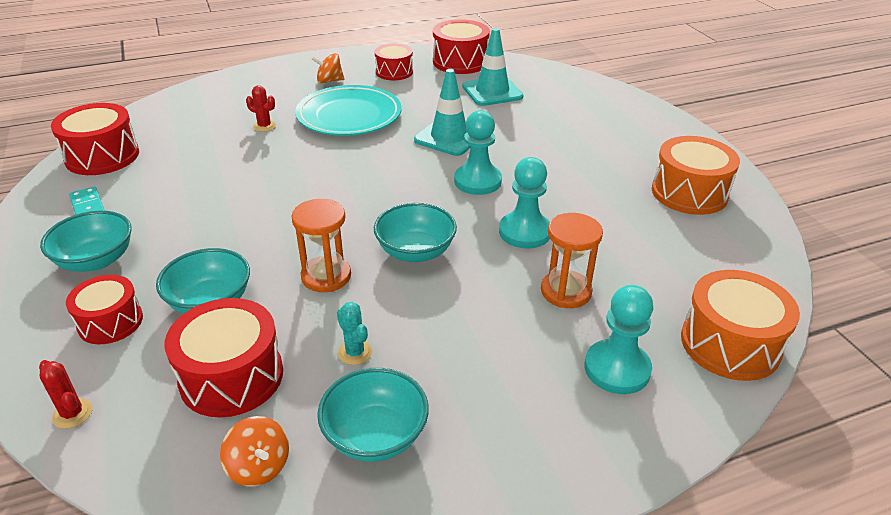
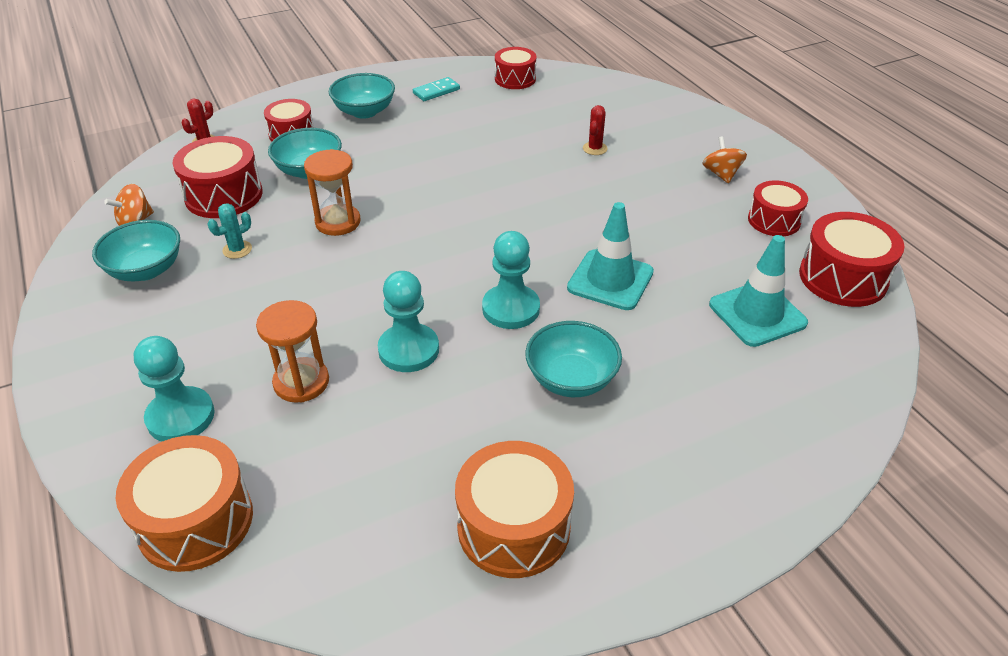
camera: 85 degrees right, 5 degrees up
(102, 156) = (515, 79): red drum -> red drum, size x0.65
(349, 116) = (638, 199): turquoise plate -> none
(415, 251) = (373, 271): turquoise bowl -> turquoise bowl (571, 379)

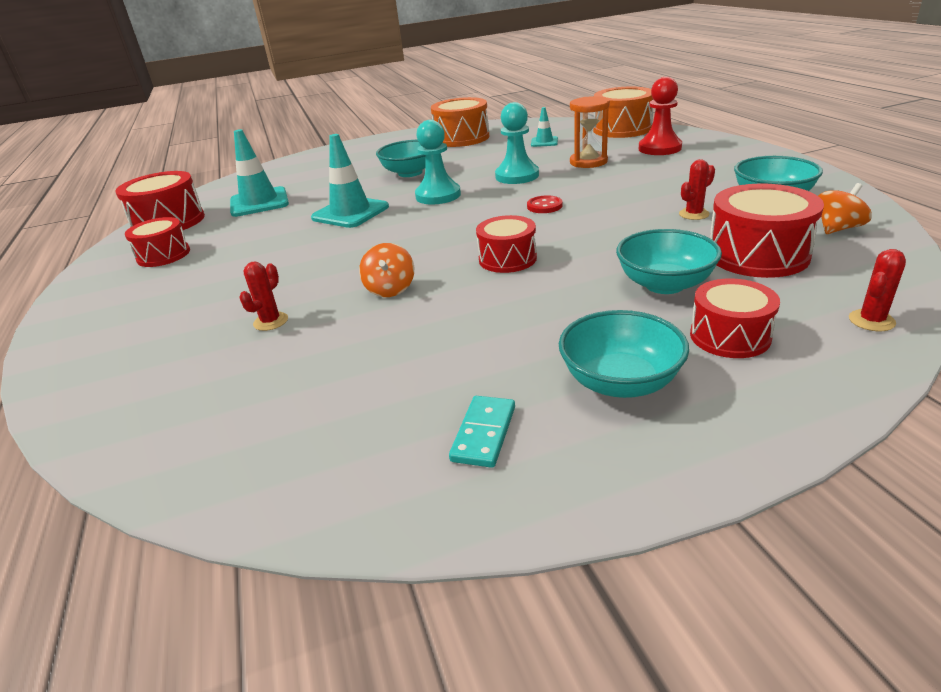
camera: 170 degrees left, 10 degrees down
(180, 417) = (659, 148): turquoise pawn -> red pawn
(237, 250) = (694, 214): turquoise cactus -> red cactus
(338, 222) = (600, 237): orange hourglass -> none
(353, 476) = (544, 142): none -> turquoise traffic cone
(381, 275) = (544, 206): none -> red button
(436, 91) = (483, 433): turquoise domino -> turquoise domino turned 45 degrees counterclockwise
(515, 79) = (309, 470): red drum -> red drum (507, 259)
(721, 174) = (154, 294): orange spinning top -> orange spinning top (390, 289)

